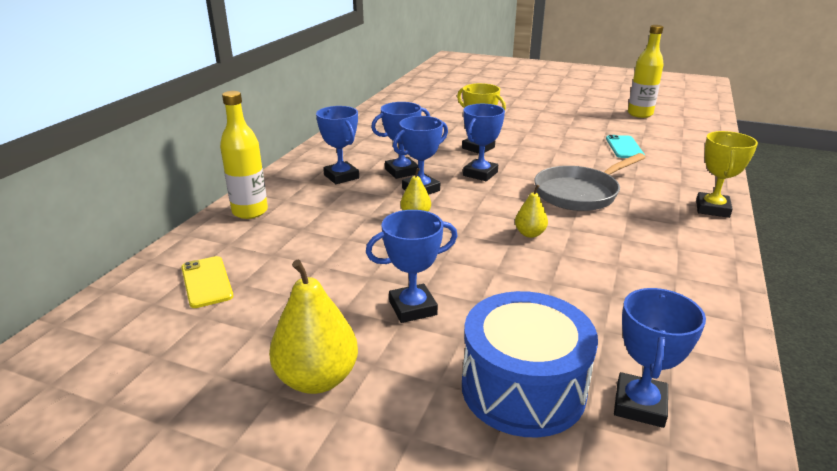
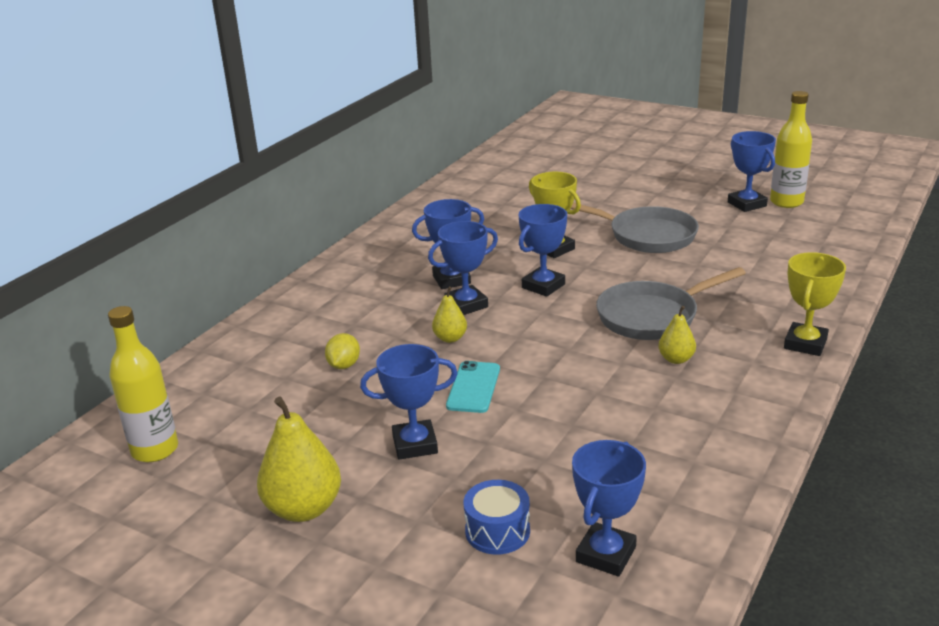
camera: 10 degrees right, 0 degrees up
(206, 282) = (214, 405): yellow phone -> none
(250, 211) = (270, 326): yellow bottle -> yellow bottle (155, 450)
(325, 241) = (344, 365): none -> yellow lemon
(341, 176) = (380, 284): blue trophy -> blue trophy (747, 204)
(523, 388) = (497, 531): blue drum -> blue drum, size x0.53
(530, 234) = (571, 366): yellow pear -> yellow pear (676, 359)
(546, 137) = (646, 236): none -> grey pan
(624, 147) = (739, 253): turquoise phone -> turquoise phone (473, 387)

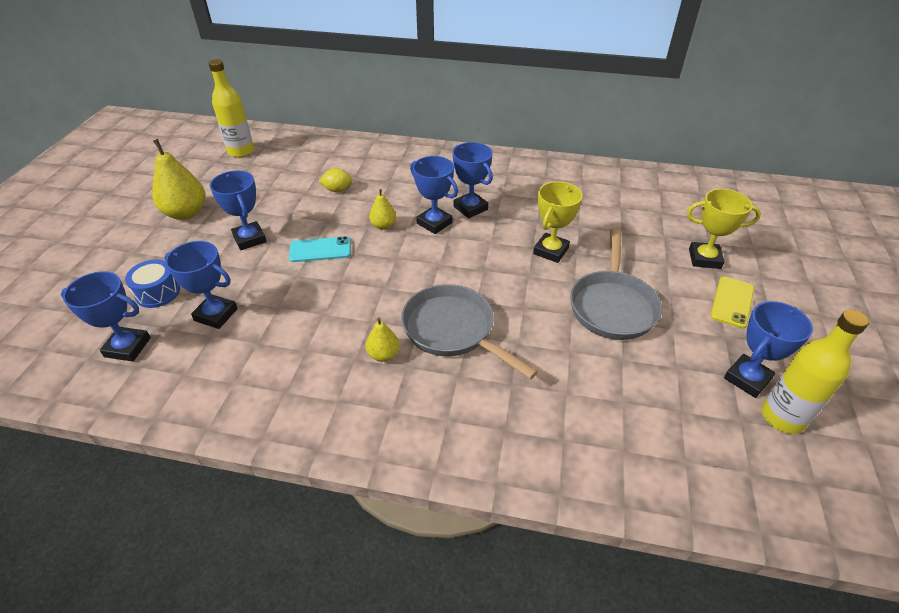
camera: 70 degrees right, 15 degrees up
(543, 286) = (481, 256): blue trophy -> blue trophy (216, 314)
(661, 189) = (732, 302): none -> yellow phone
(805, 344) = (437, 452): yellow trophy -> yellow trophy (704, 259)

